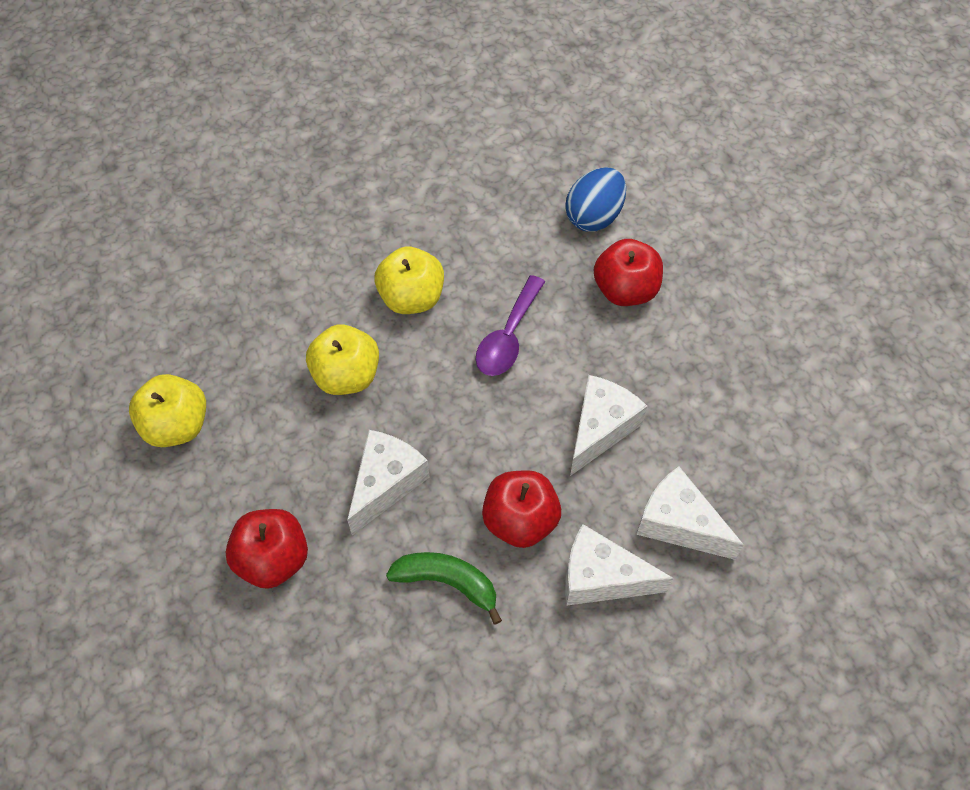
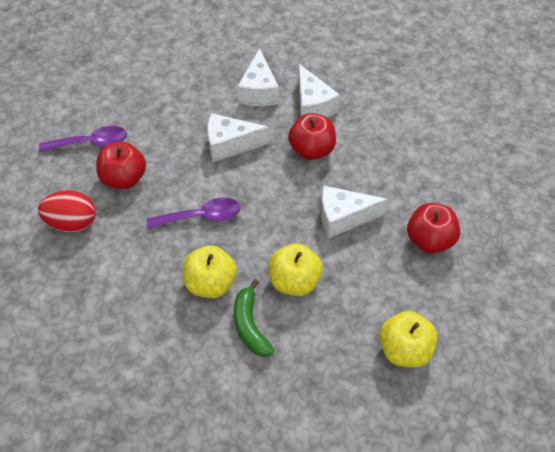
camera: 125 degrees left, 5 degrees down
(447, 582) = (370, 160): green banana -> green banana (250, 325)
(594, 216) = (72, 223): blue egg -> red egg
(709, 284) = (91, 143): none -> purple spoon

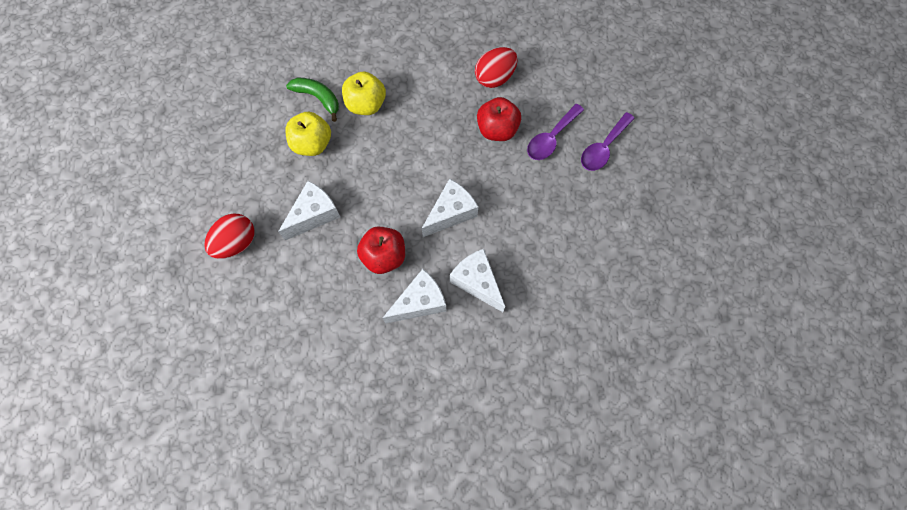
camera: 140 degrees right, 15 degrees up
(201, 217) = (415, 142): purple spoon -> purple spoon (603, 148)
(312, 105) = (420, 302): white cheese -> white cheese turned 120 degrees clockwise
(404, 350) = (207, 151): yellow apple -> none
(430, 240) = (236, 243): red apple -> red egg

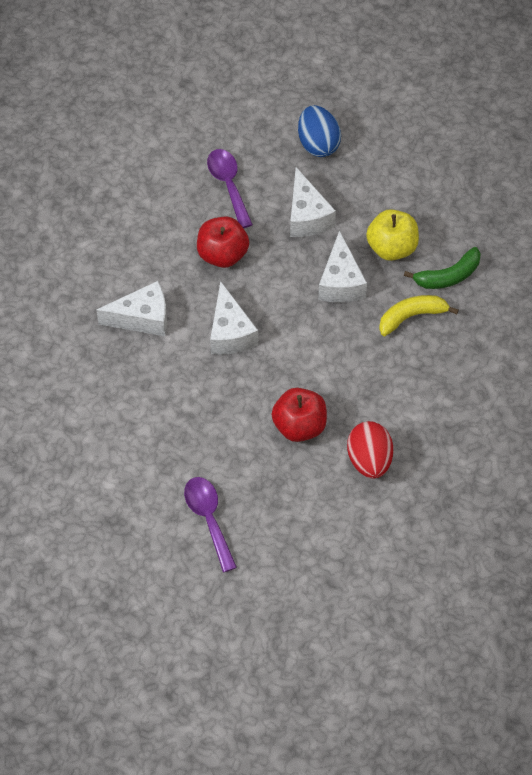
camera: 120 degrees right, 10 degrees down
(236, 243) = (318, 144): red egg -> blue egg
(366, 105) = (411, 316): yellow apple -> yellow banana
(420, 302) = (156, 262): white cheese -> white cheese (340, 282)
(551, 138) = (255, 473): purple spoon -> purple spoon (228, 185)

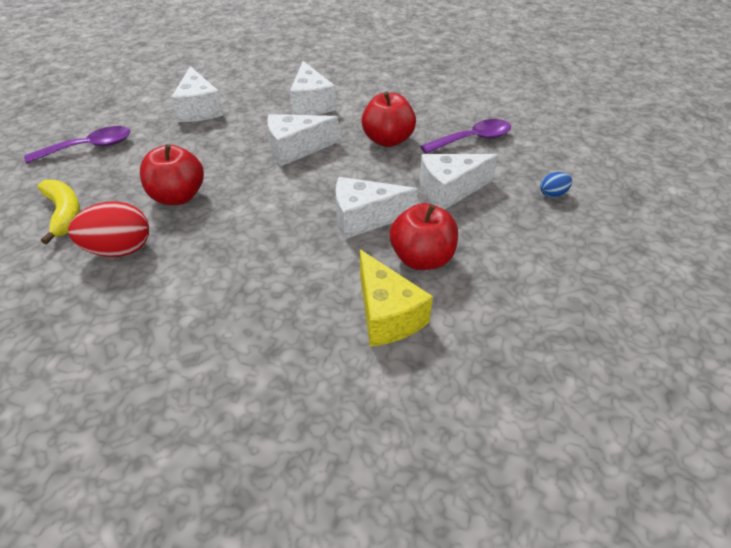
camera: 85 degrees right, 15 degrees down
(141, 425) = (199, 109): none -> white cheese
(318, 144) = (553, 194): blue egg -> blue egg, size x0.51
(391, 247) = (422, 259): yellow apple -> red apple
(411, 316) = (319, 280): yellow banana -> yellow banana (64, 214)
(448, 276) = (386, 315): green banana -> yellow cheese

